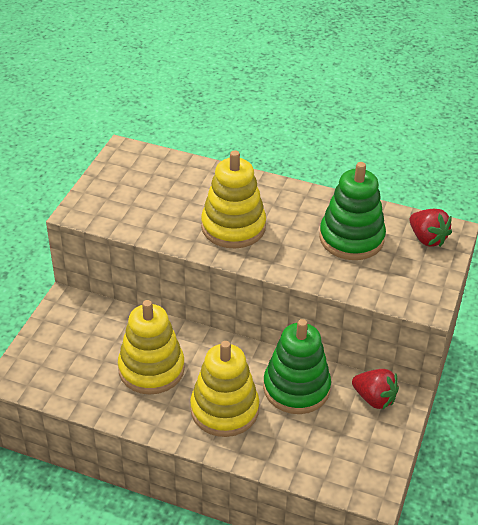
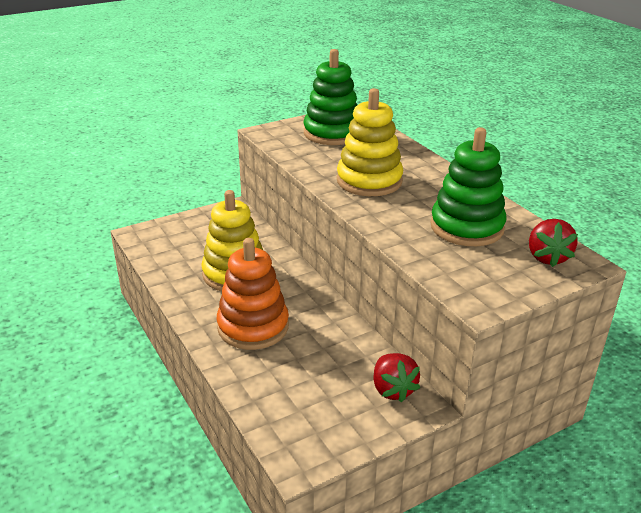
camera: 40 degrees right, 10 degrees down
(224, 409) = (253, 327): yellow stacking toy -> orange stacking toy
(296, 388) = (331, 344): green stacking toy -> green stacking toy (332, 133)

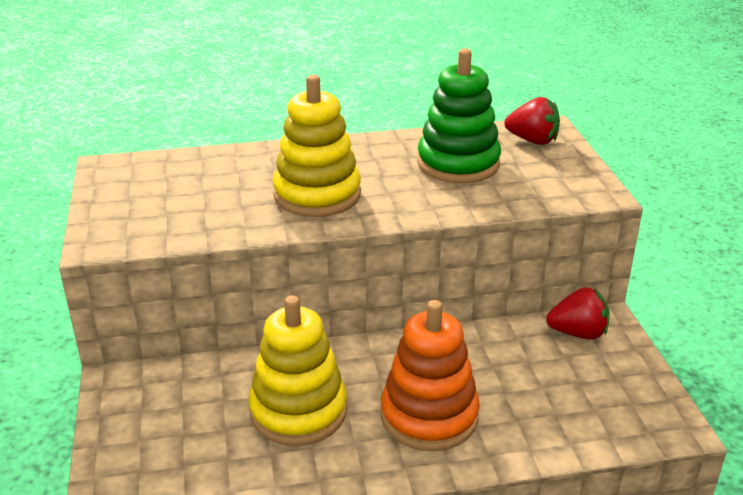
camera: 70 degrees left, 0 degrees up
(332, 133) = (159, 191): green stacking toy -> none

